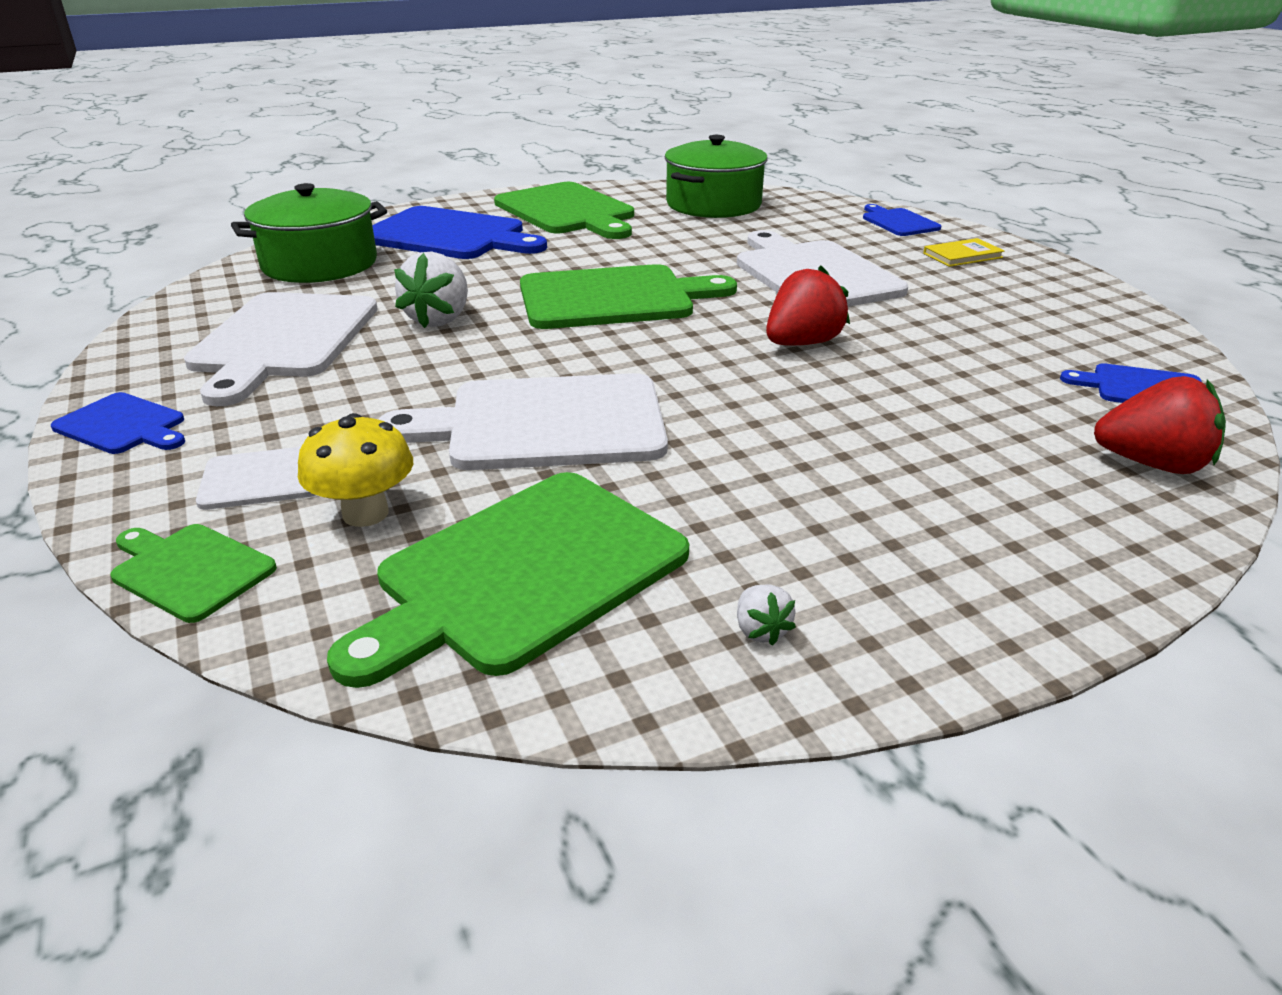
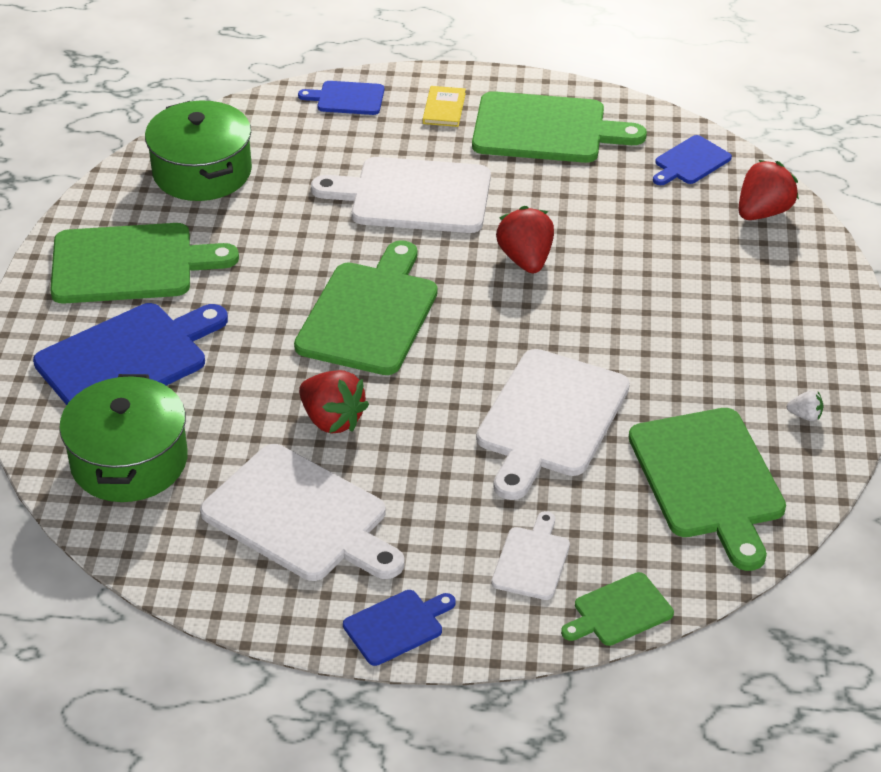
camera: 60 degrees left, 10 degrees up
(365, 513) = (606, 526): yellow mushroom -> none
(439, 319) = (332, 420): white strawberry -> red strawberry
(1028, 302) = (546, 129): none -> green cutting board

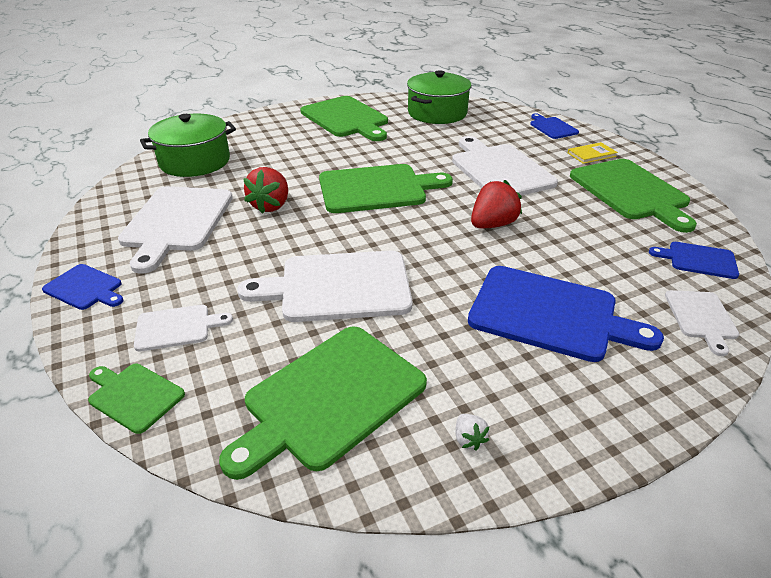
camera: 60 degrees right, 5 degrees down
(128, 359) = (274, 138): blue cutting board -> blue cutting board (550, 314)
(763, 212) = (701, 317): red strawberry -> white cutting board

